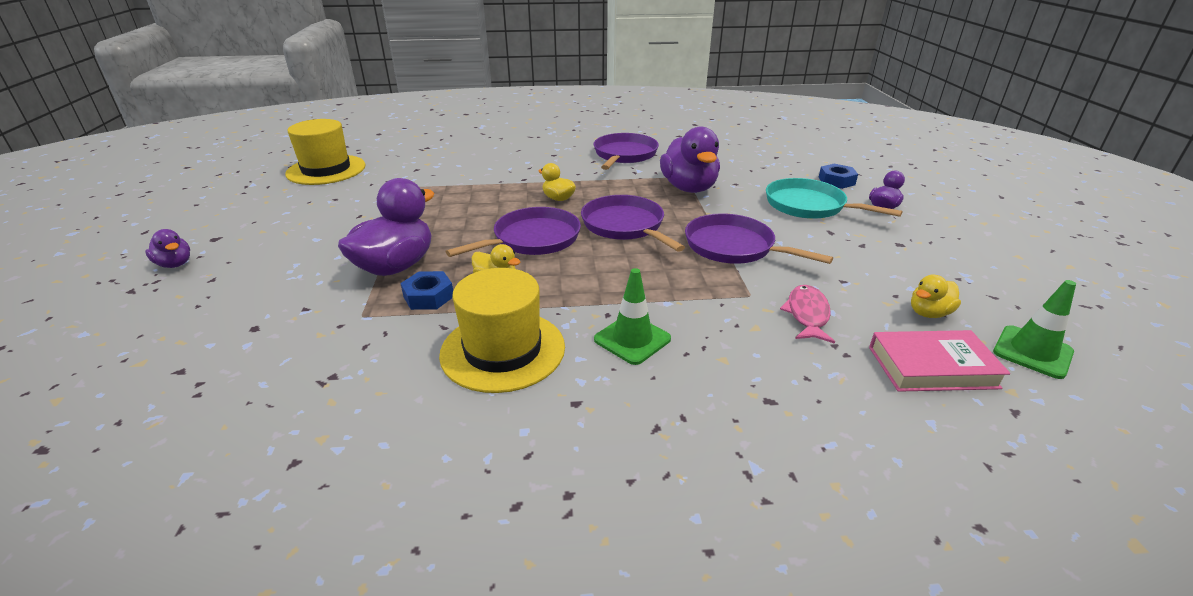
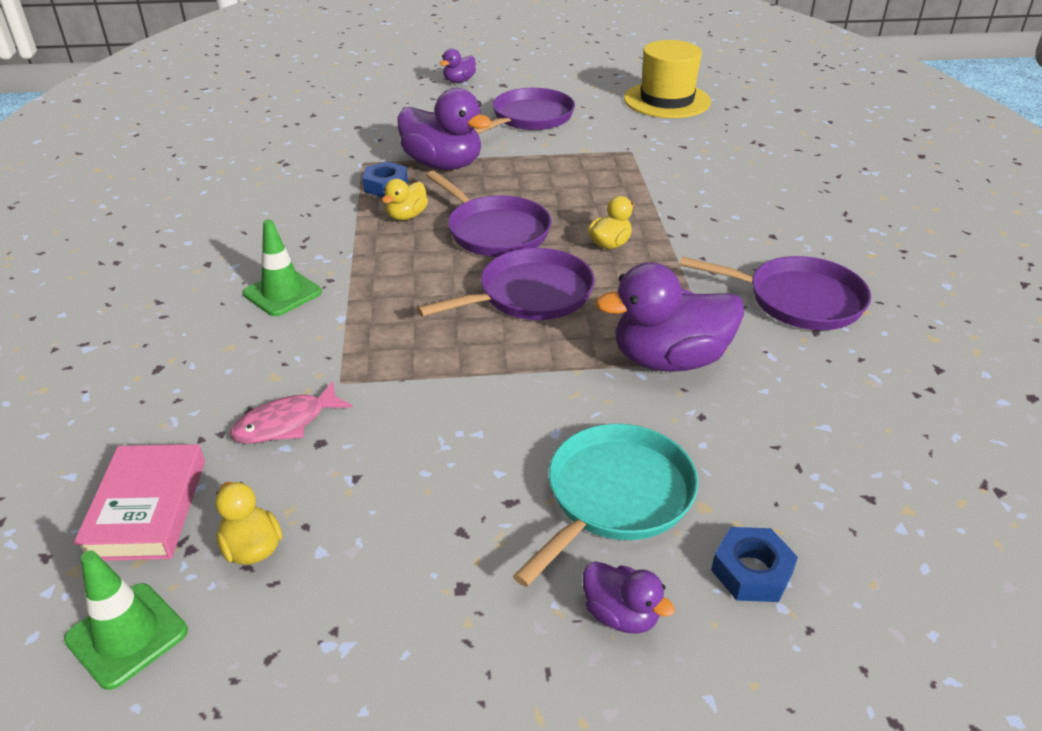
camera: 90 degrees right, 5 degrees up
(503, 350) = (291, 227): yellow hat -> none
(733, 247) = (465, 383): purple pan -> purple pan (530, 118)
(807, 314) = (286, 423): pink fish -> pink fish turned 135 degrees clockwise

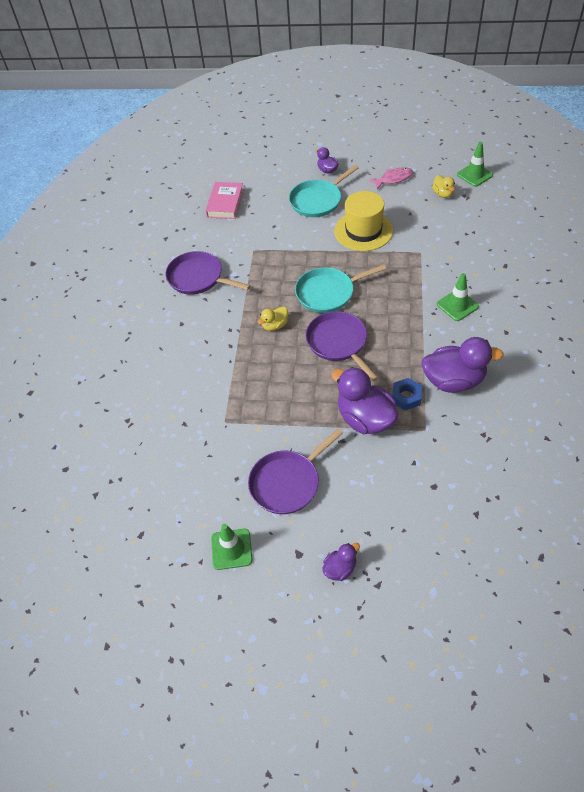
camera: 165 degrees left, 15 degrees up
(147, 508) = (484, 208): pink book -> pink book (225, 203)
(286, 423) = (440, 235): pink fish -> pink fish (394, 179)
(406, 216) = (392, 362): yellow duck -> none
(530, 294) = (328, 293): purple pan -> turquoise pan
(572, 82) = (231, 549): none -> green traffic cone
(667, 100) = (162, 499): yellow hat -> yellow hat (363, 231)
(669, 360) = (275, 251): purple duck -> purple duck (453, 381)
(751, 571) = (283, 177): blue nut -> none

